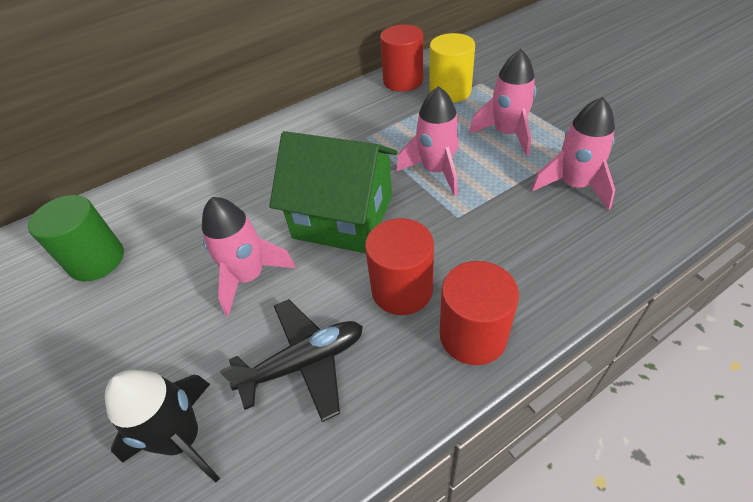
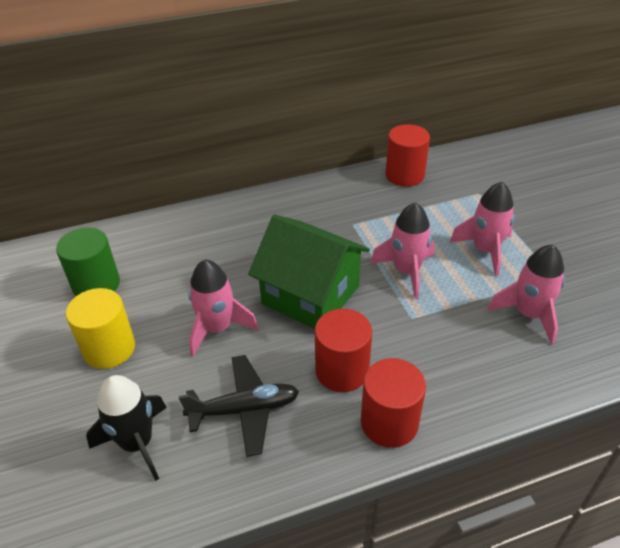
camera: 10 degrees right, 5 degrees down
(450, 91) = (446, 196): yellow cylinder -> yellow cylinder (109, 348)

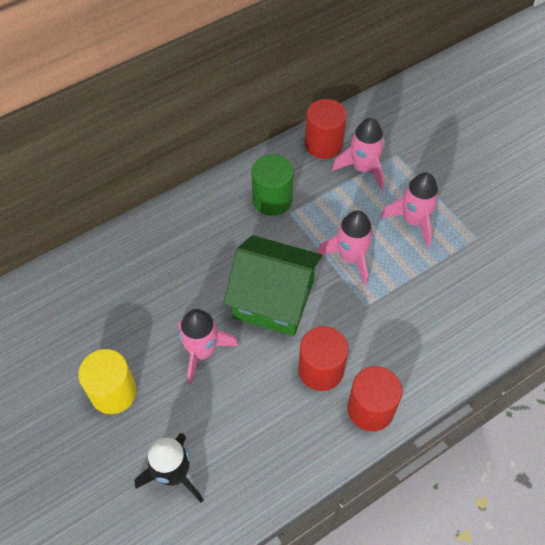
camera: 15 degrees left, 15 degrees up
(96, 284) = (73, 328): green cylinder -> green cylinder (272, 200)
(244, 410) = (251, 424): black plane -> none
(528, 314) = (461, 282): pink rocket -> pink rocket (363, 168)

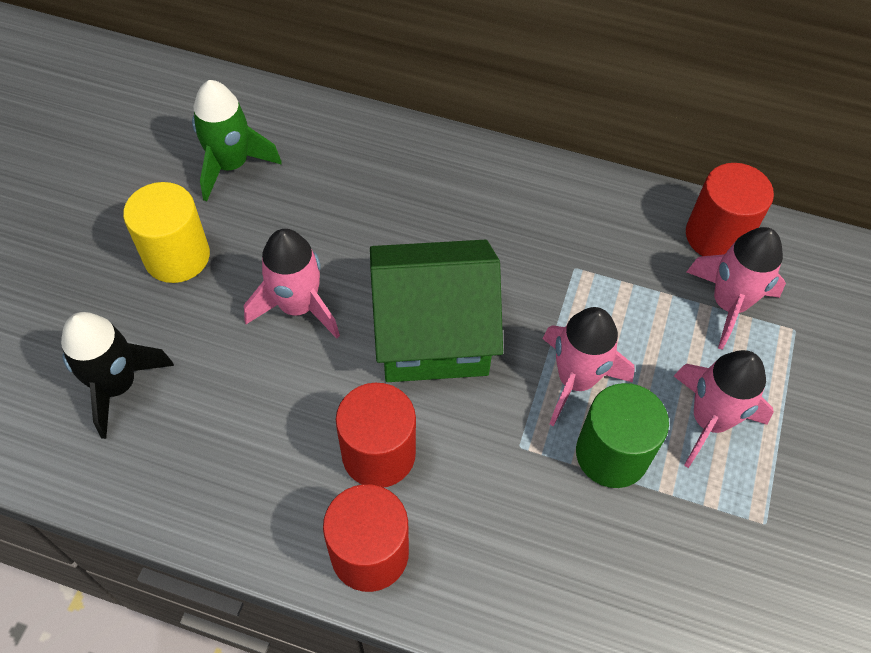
camera: 50 degrees right, 0 degrees up
(75, 325) = (231, 165): none -> green rocket
(272, 200) = (574, 237): green cylinder -> green cylinder (612, 454)
(273, 299) = (433, 334): green house -> green house turned 75 degrees counterclockwise

